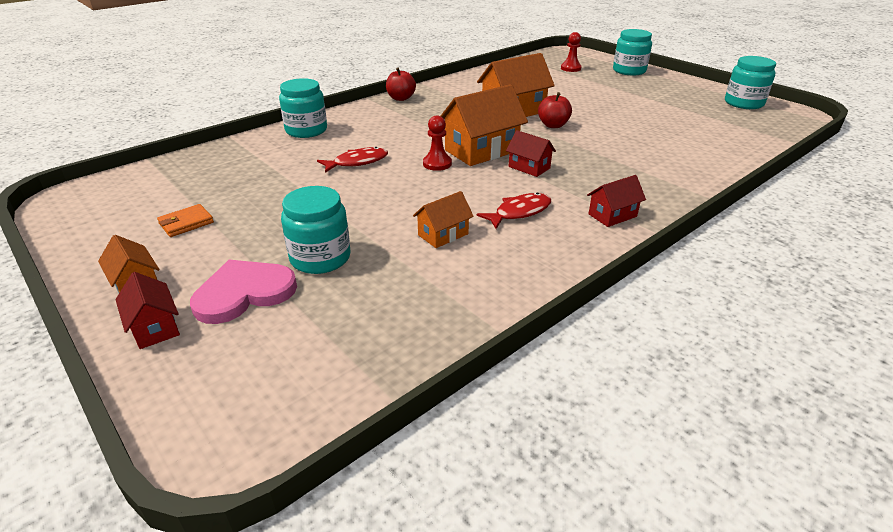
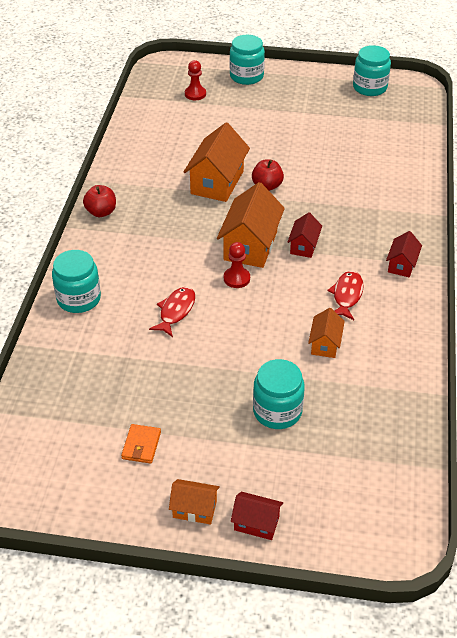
camera: 40 degrees left, 10 degrees up
(244, 293) = (271, 466): pink heart -> none
(529, 167) = (304, 246): red house -> red house turned 75 degrees counterclockwise

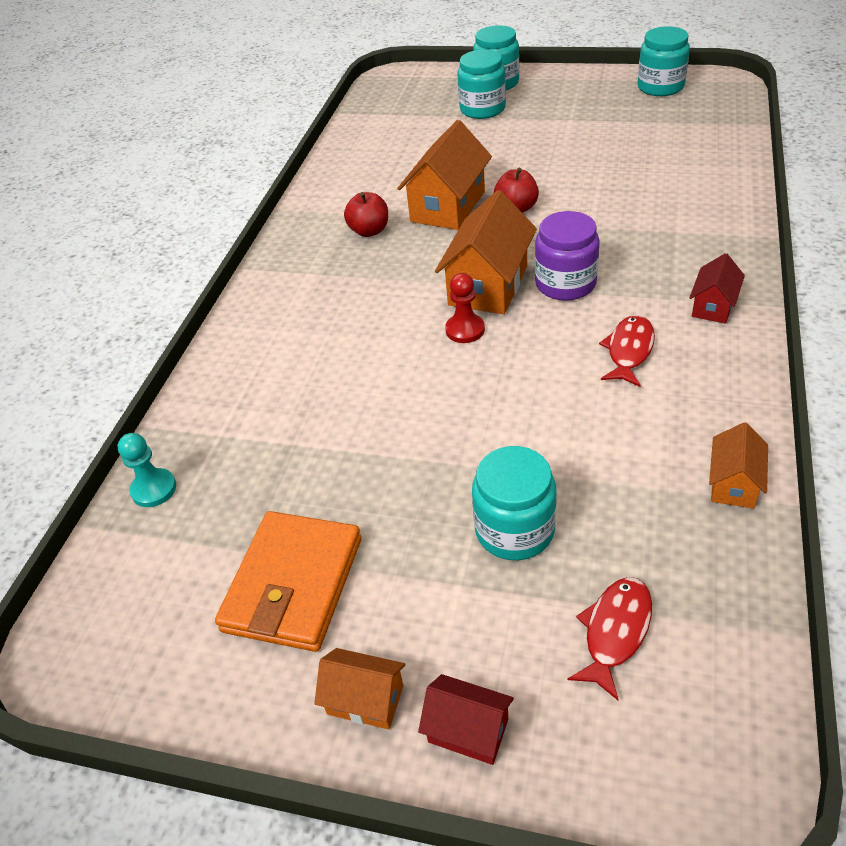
camera: 10 degrees right, 0 degrees up
(37, 387) = (154, 489): none -> turquoise pawn
(79, 299) = (237, 361): turquoise jar -> turquoise jar (482, 109)
(101, 212) = (287, 248): red apple -> red apple (369, 231)
(141, 445) = (293, 584): orange wallet -> orange wallet, size x2.10
(176, 311) = (372, 377): red fish -> red fish (615, 632)
(195, 94) = (429, 106): red pawn -> none
(304, 246) = (565, 284): red house -> purple jar
(325, 344) = (594, 423): orange house -> orange house (733, 483)

